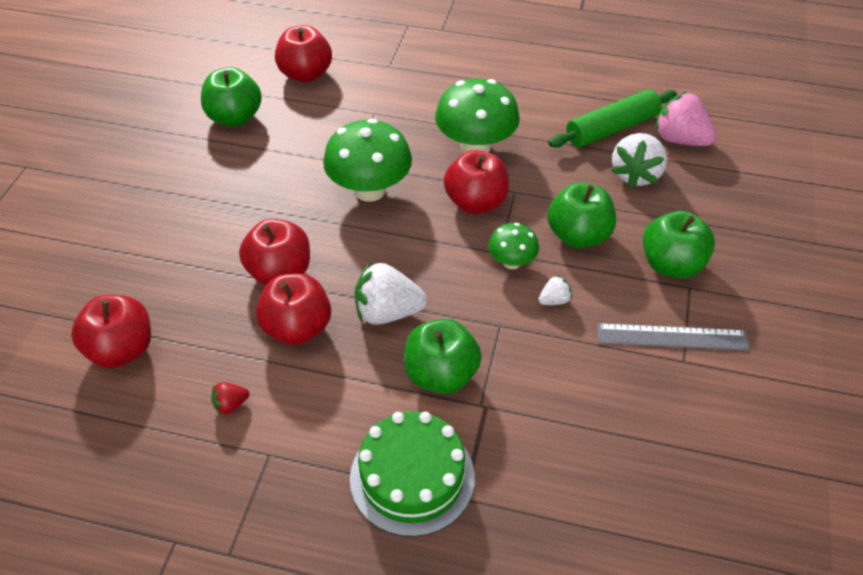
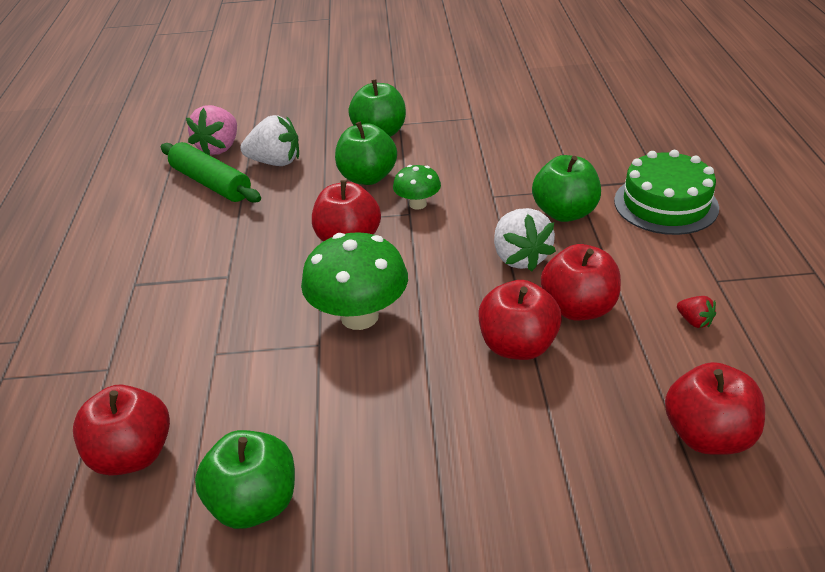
camera: 105 degrees left, 10 degrees down
(475, 147) = (261, 259): green mushroom -> none
(554, 300) = (449, 176): white strawberry -> none
(672, 337) = (454, 124): grey ruler -> none

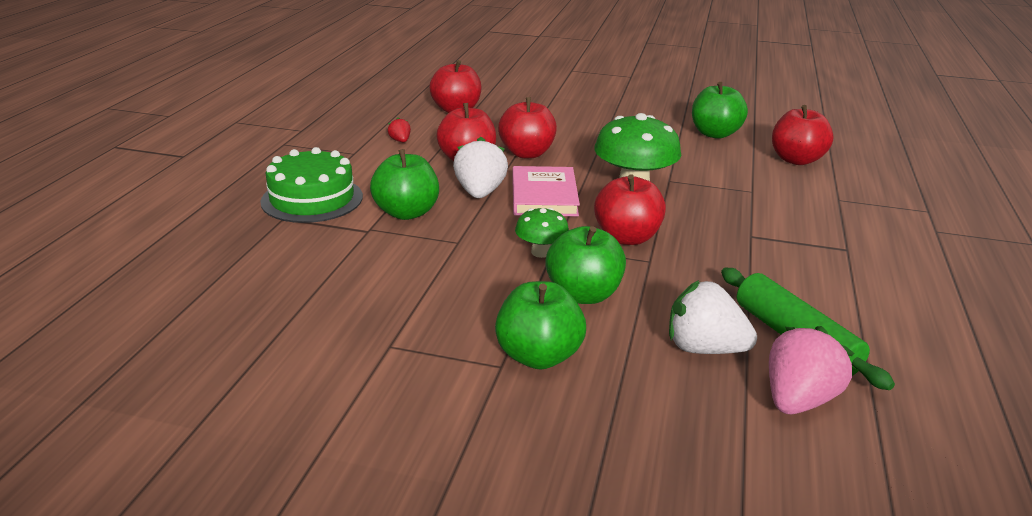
camera: 165 degrees left, 10 degrees down
(452, 272) = (544, 196): none -> pink book

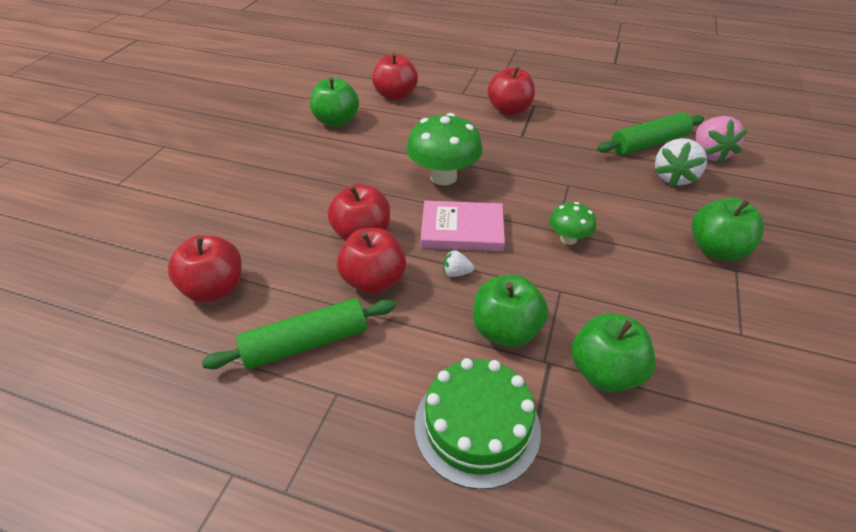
camera: 85 degrees left, 15 degrees up
(400, 141) = (306, 343): red strawberry -> green rolling pin
(480, 193) = (456, 273): white strawberry -> white strawberry, size x0.48
(583, 294) = (627, 221): green apple -> green apple (604, 372)
(627, 237) = (534, 191): red apple -> red apple (509, 110)
(798, 400) = (709, 154): pink strawberry -> pink strawberry turned 135 degrees counterclockwise

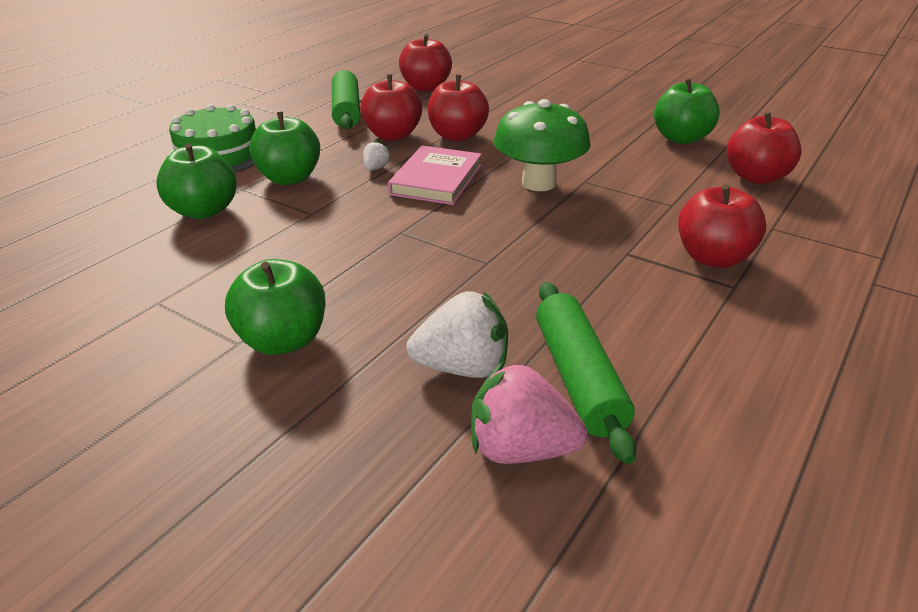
camera: 105 degrees right, 10 degrees down
(568, 239) = (382, 235): green mushroom -> none
(673, 177) = (462, 368): white strawberry -> white strawberry turned 135 degrees clockwise

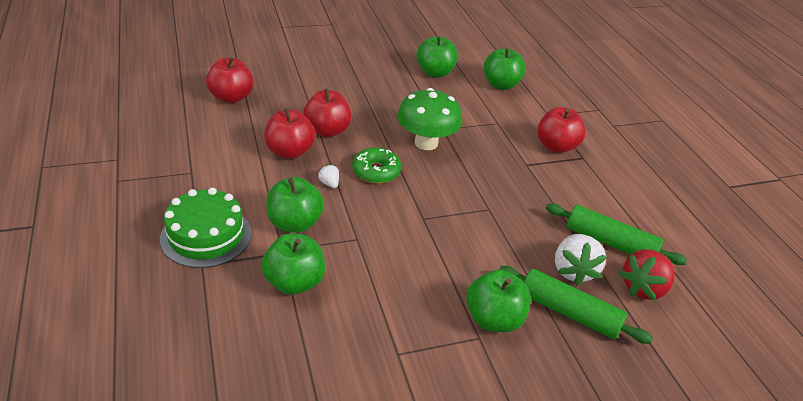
camera: 55 degrees left, 5 degrees up
(346, 111) = (217, 146): green rolling pin -> green rolling pin (568, 312)
(436, 180) = (376, 171): pink book -> green donut
(462, 368) = (573, 271): white strawberry -> white strawberry turned 150 degrees clockwise
(520, 450) = (643, 288): pink strawberry -> red strawberry
(756, 177) = (501, 85): red apple -> green apple

